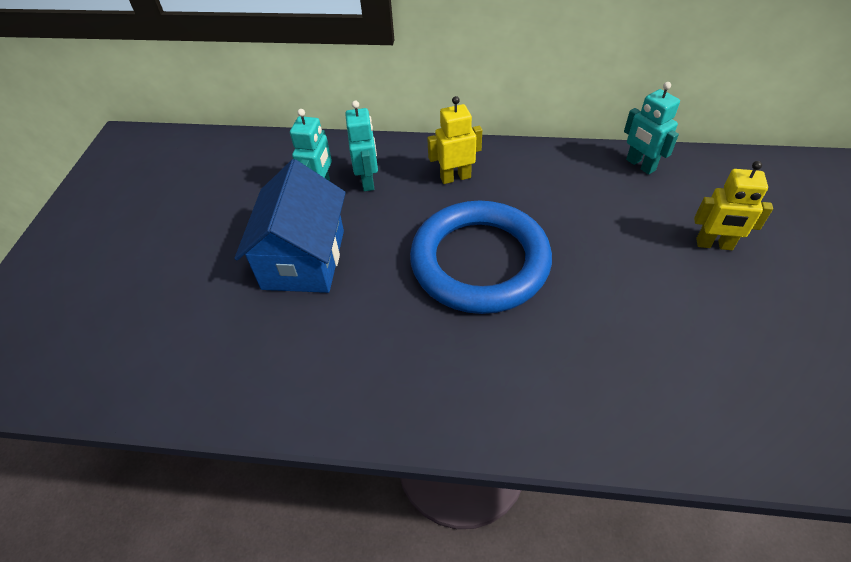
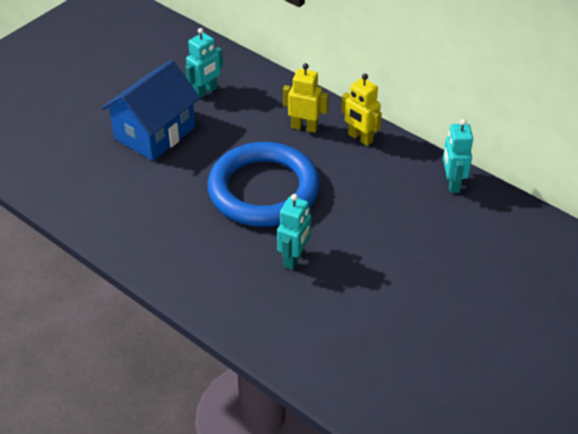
camera: 30 degrees right, 5 degrees down
(368, 181) = (242, 101): turquoise robot -> turquoise robot (294, 258)
(714, 244) = (439, 261): yellow robot -> yellow robot (360, 138)

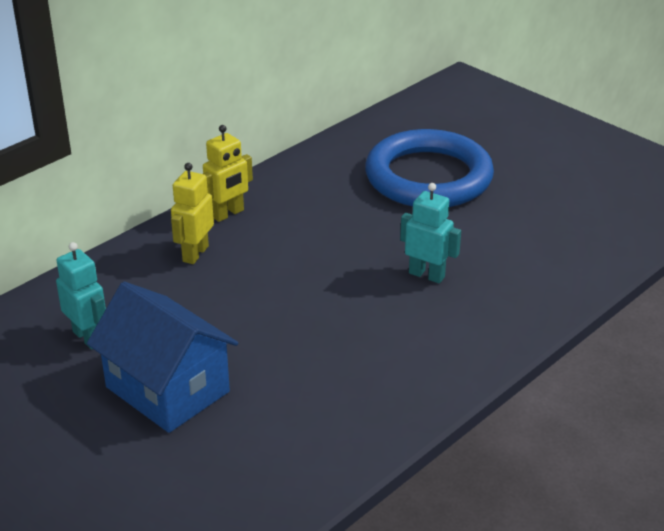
camera: 85 degrees left, 10 degrees down
(263, 190) = (307, 292): blue ring -> blue ring (428, 177)
(452, 183) = (319, 162): turquoise robot -> none

